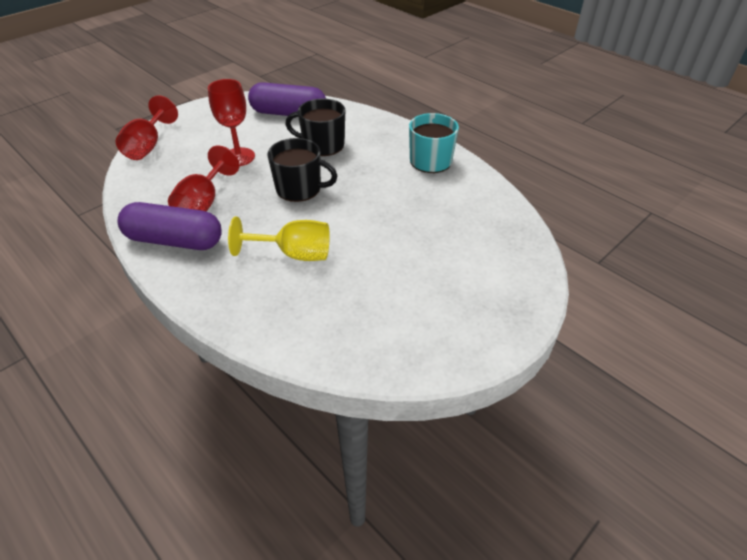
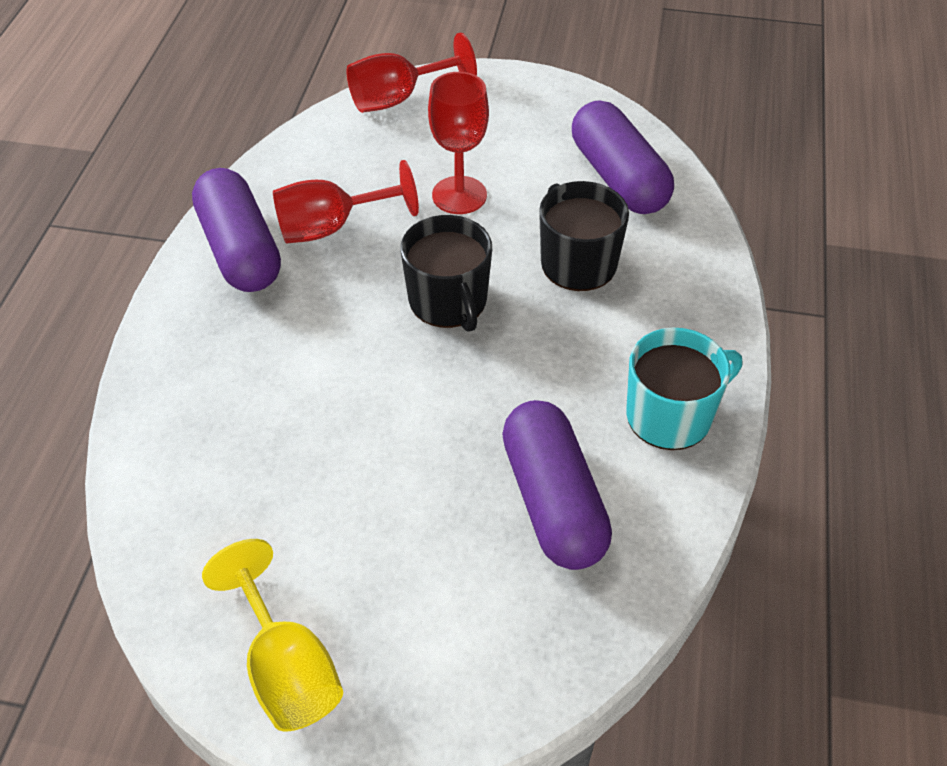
camera: 55 degrees right, 5 degrees up
(294, 254) = (306, 381): yellow goblet -> yellow goblet (286, 669)
(444, 210) = (553, 501): none -> purple capsule

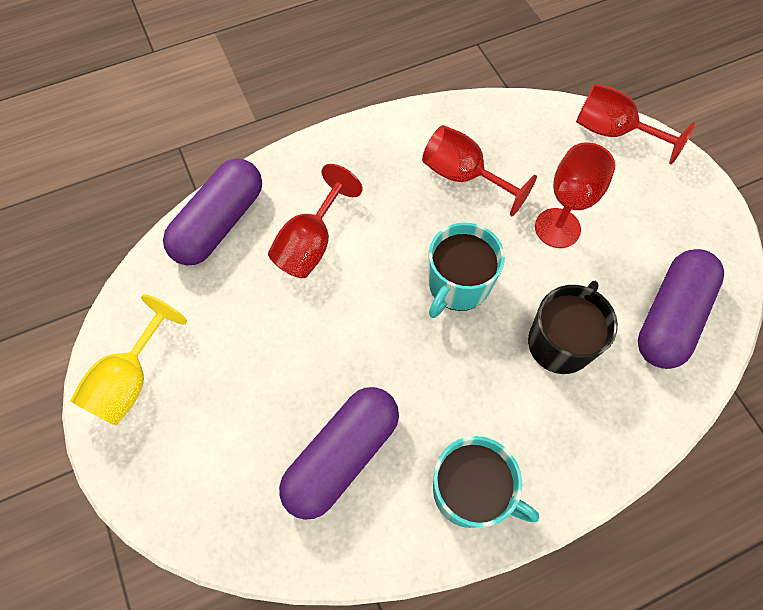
camera: 55 degrees right, 15 degrees up
(240, 250) = (403, 143): purple capsule -> purple capsule (219, 223)
(279, 396) = (311, 244): none -> red goblet
(448, 301) = (458, 285): black mug -> turquoise mug

